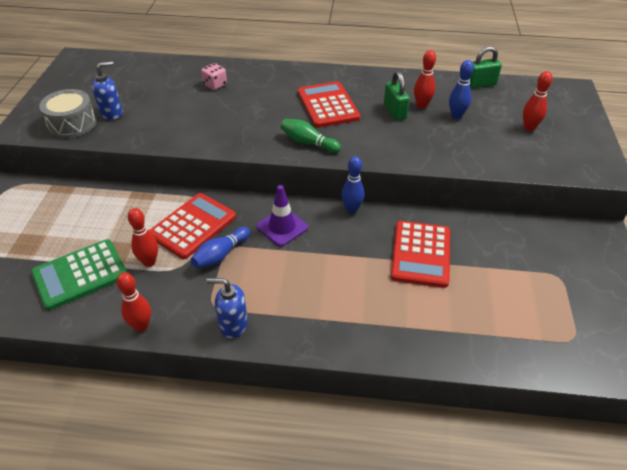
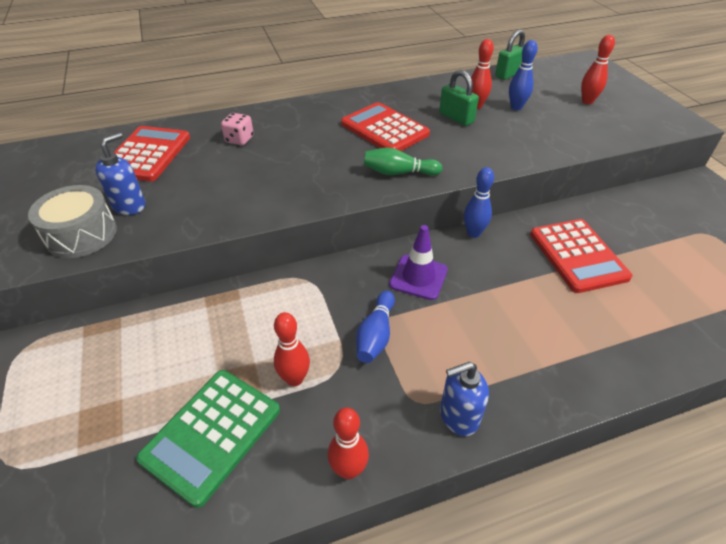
camera: 25 degrees left, 0 degrees up
(193, 226) = (315, 312): red calculator -> red calculator (147, 154)

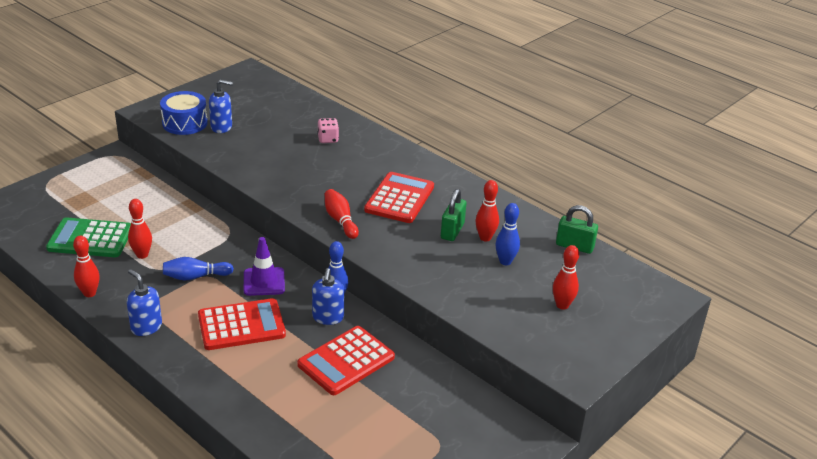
camera: 60 degrees right, 10 degrees down
(81, 234) = (185, 123): grey drum -> blue drum
(147, 154) = (280, 111): red calculator -> red calculator (241, 325)
(398, 173) = (340, 220): green bowling pin -> red bowling pin
(503, 247) = (328, 317): none -> blue soap dispenser

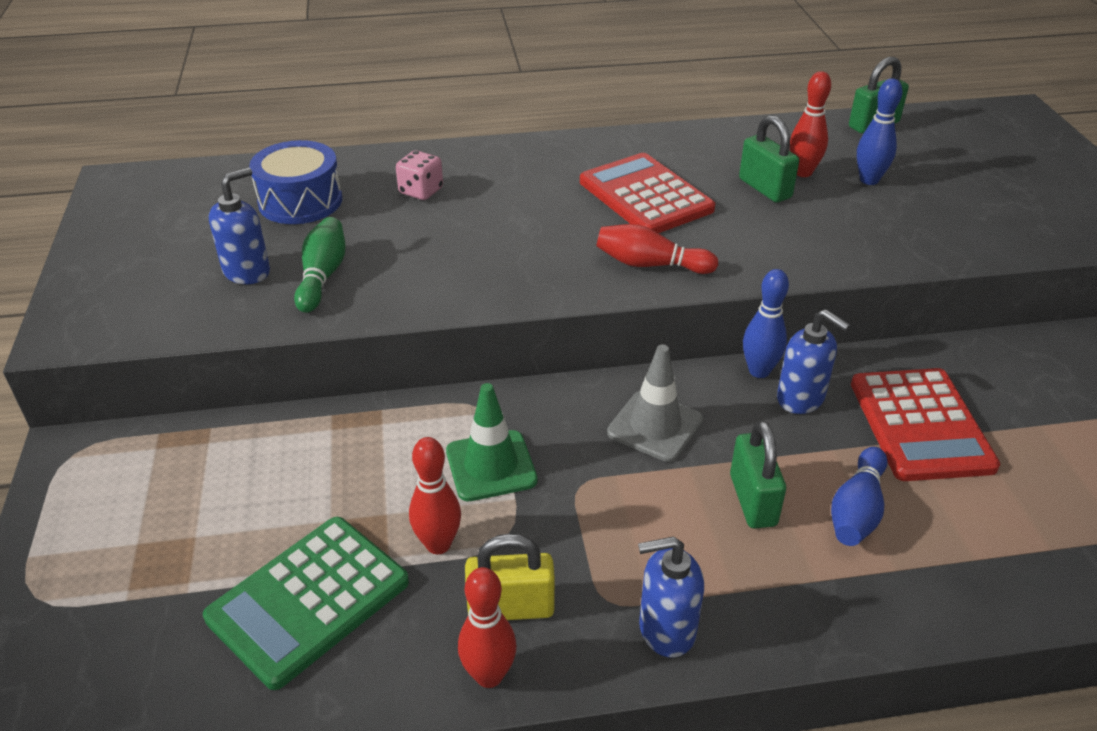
camera: 50 degrees left, 5 degrees up
(125, 285) = (511, 608): none -> yellow padlock
(185, 123) = (176, 304): blue drum -> blue drum (300, 201)
(195, 277) = (570, 500): blue bowling pin -> blue bowling pin (857, 510)
(196, 249) = (491, 466): none -> green traffic cone
(237, 145) = (322, 276): none -> green bowling pin
(241, 325) = (752, 500): red calculator -> green padlock
(264, 282) = (655, 426): purple traffic cone -> grey traffic cone
(562, 305) = (993, 181): red bowling pin -> none

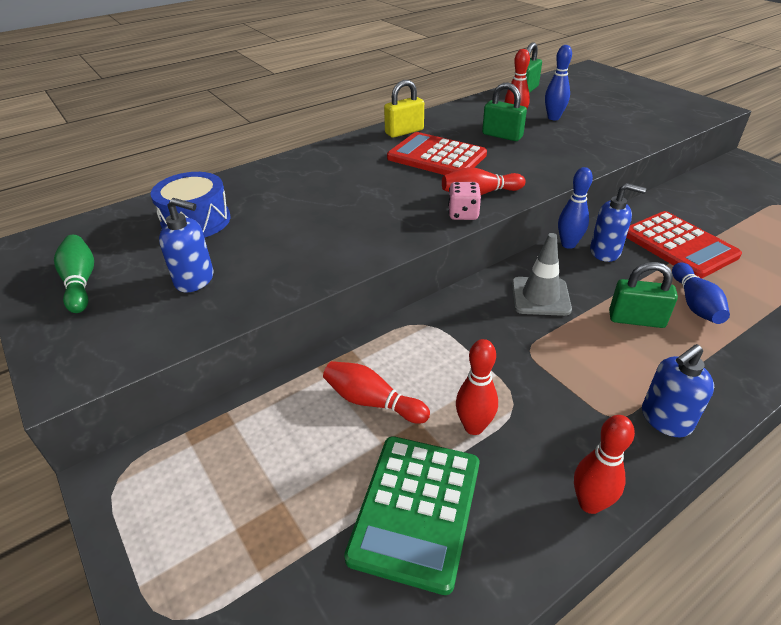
camera: 25 degrees left, 0 degrees up
(247, 271) = (195, 280): blue soap dispenser -> blue soap dispenser turned 90 degrees clockwise
(322, 276) = (260, 265): green bowling pin -> green bowling pin (80, 282)
(356, 474) = (372, 402): none -> red bowling pin
(421, 191) = (283, 191): pink dice -> pink dice (463, 214)
(491, 466) = (461, 359): green traffic cone -> none
(511, 608) = (560, 449): yellow padlock -> yellow padlock (404, 132)
(752, 500) = (636, 319): green padlock -> green padlock turned 45 degrees counterclockwise

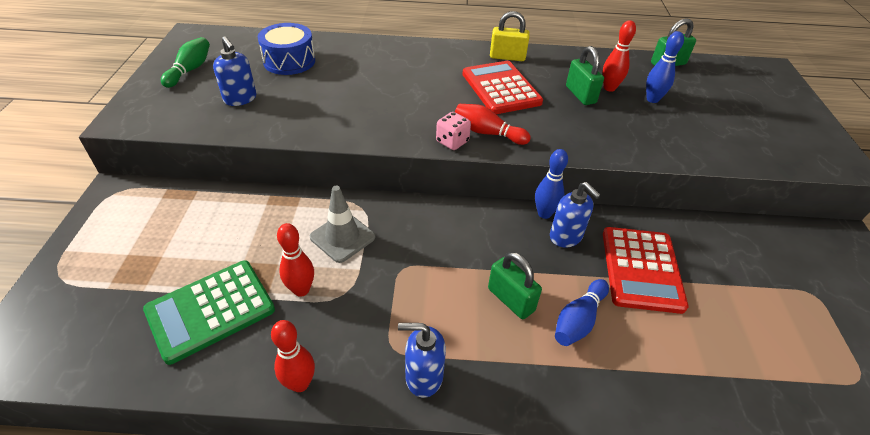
camera: 35 degrees right, 5 degrees up
(372, 402) = (269, 235): red bowling pin -> none
(540, 296) = (464, 238): grey traffic cone -> grey traffic cone (342, 237)

